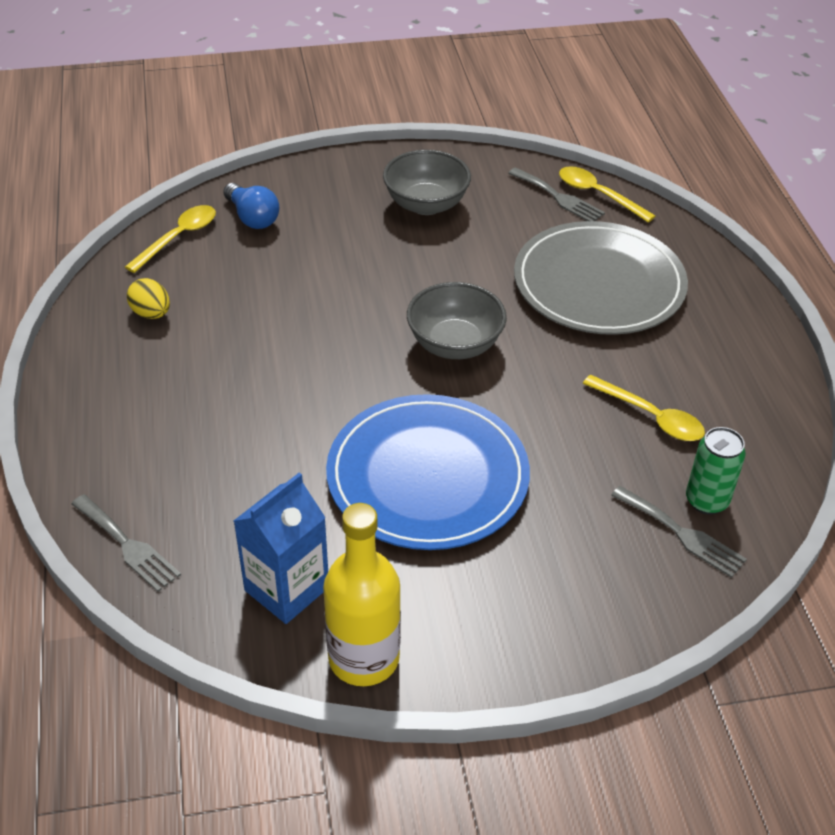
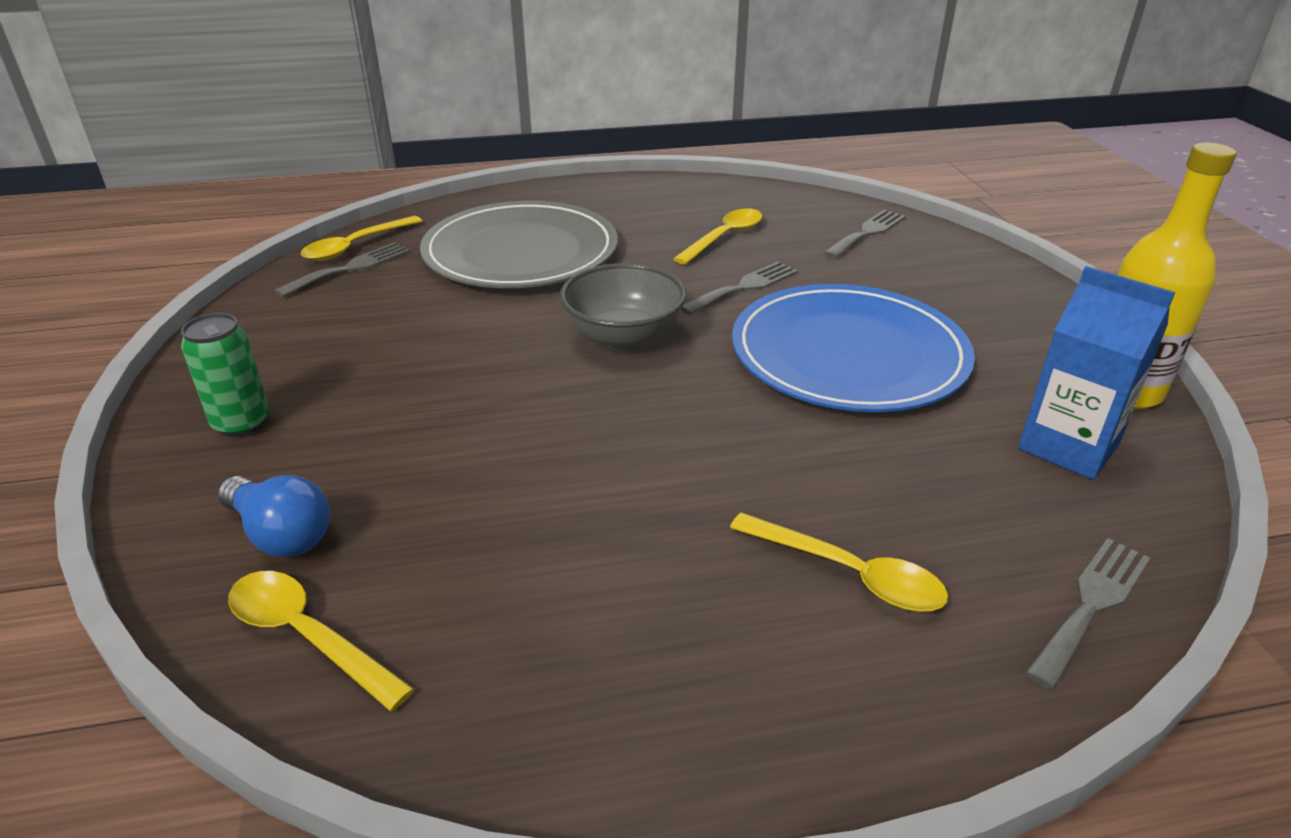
camera: 90 degrees left, 10 degrees down
(151, 313) = (543, 649): yellow egg -> none
(177, 436) = (849, 574): none -> yellow spoon
(252, 217) = (281, 534): blue light bulb -> blue light bulb turned 75 degrees clockwise
(426, 204) = (322, 358): grey bowl -> none
(544, 421) = (744, 287): none -> grey fork
(706, 501) = (823, 221): green can -> green can (242, 423)

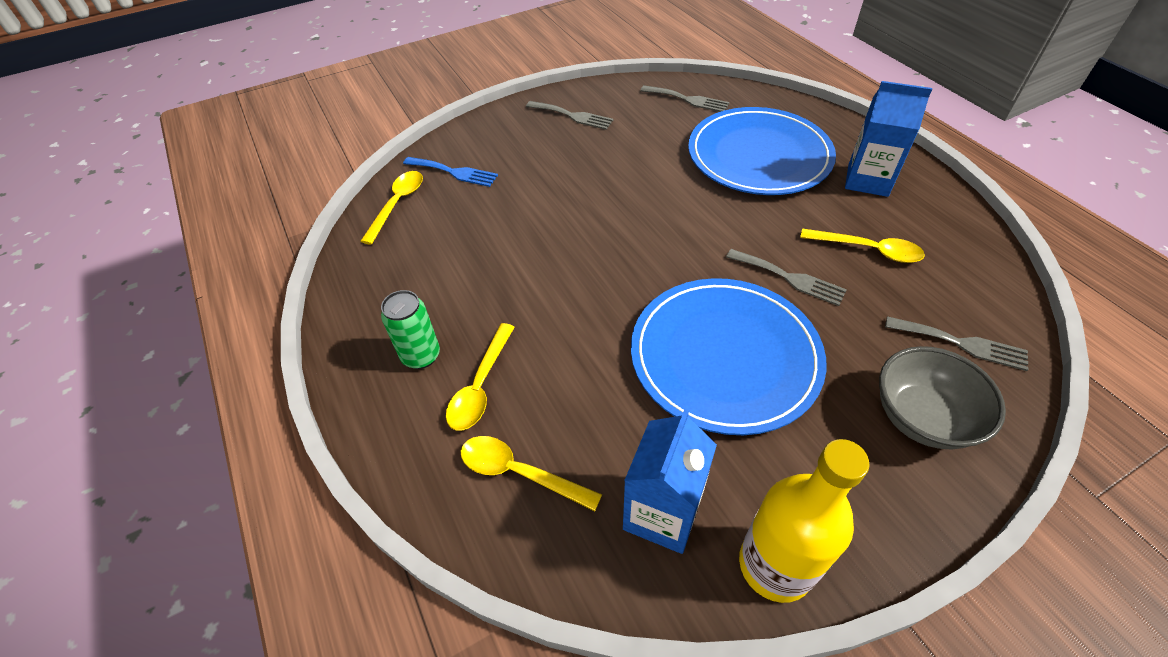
camera: 75 degrees right, 15 degrees up
(242, 423) = (525, 128): green can -> green can (421, 356)
(281, 534) = (454, 172): blue light bulb -> blue fork
(355, 246) = (715, 91): yellow spoon -> yellow spoon (519, 472)
(521, 252) = (759, 156): grey plate -> blue plate
(618, 209) = (867, 180): none -> blue carton
(623, 337) = (678, 233): grey bowl -> grey bowl (922, 417)
(1091, 605) = (483, 519): grey fork -> grey fork (572, 116)

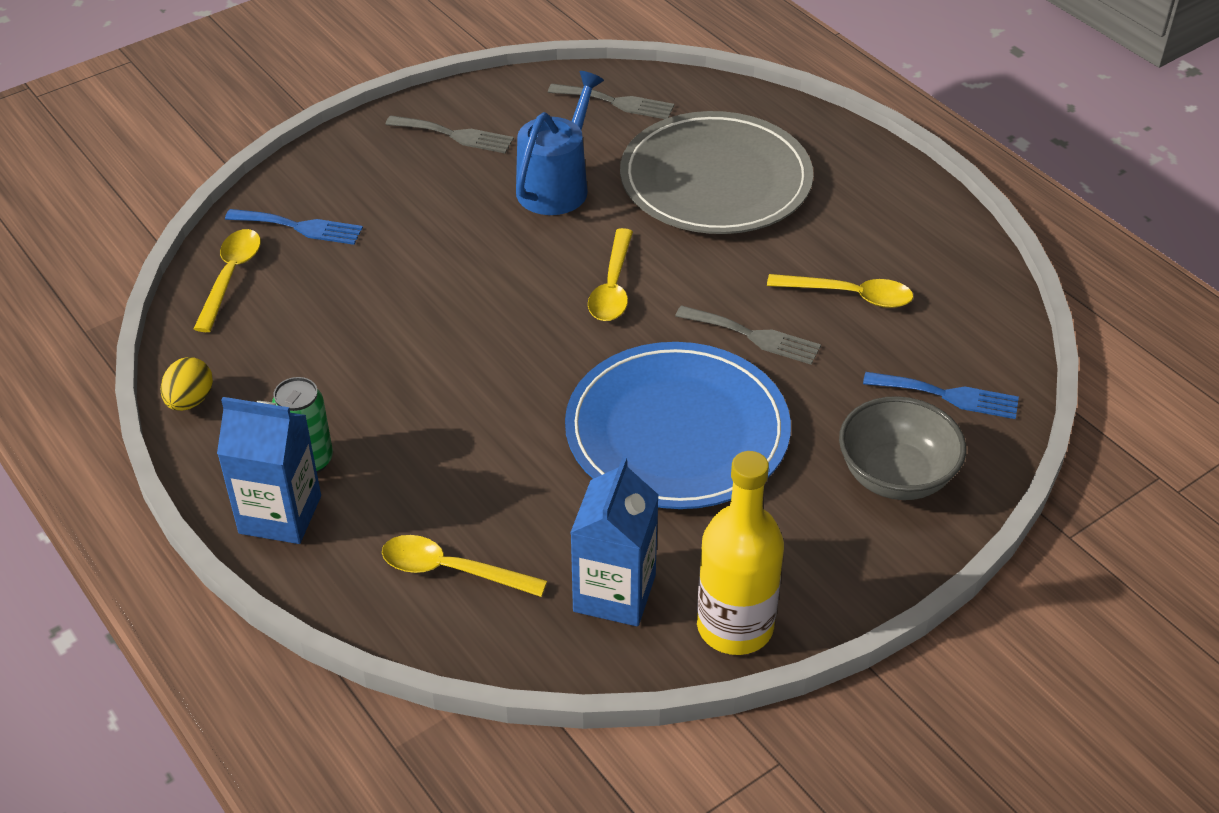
camera: 10 degrees left, 5 degrees down
(343, 297) = (190, 401): none -> yellow egg
(480, 386) = (389, 487): yellow spoon -> yellow spoon (612, 287)
(641, 153) = (556, 185): none -> blue watering can
(759, 156) = (715, 180): blue plate -> grey plate
(867, 180) = (855, 206): blue carton -> blue carton (280, 514)
(961, 344) = (948, 396): grey fork -> blue fork

